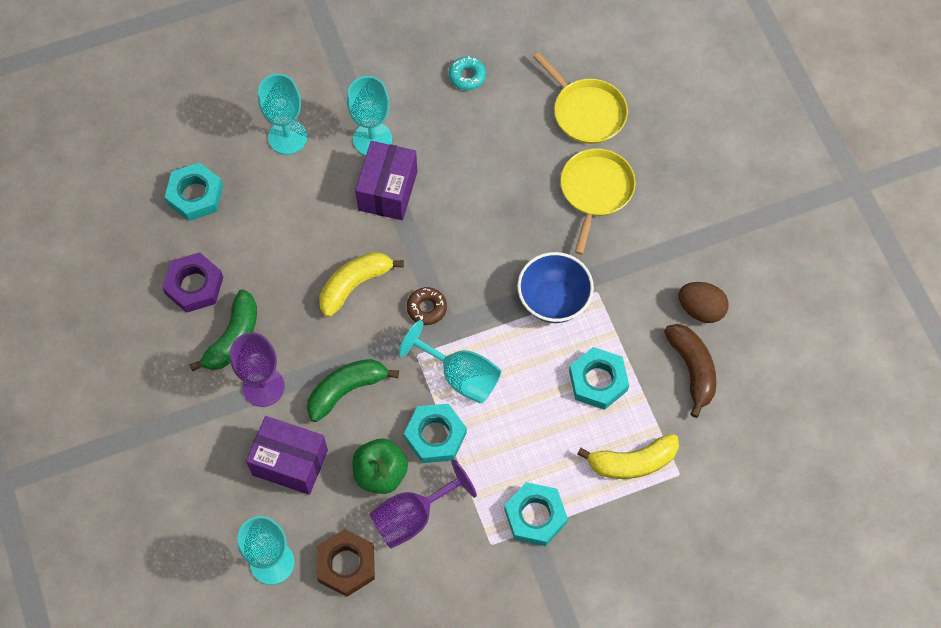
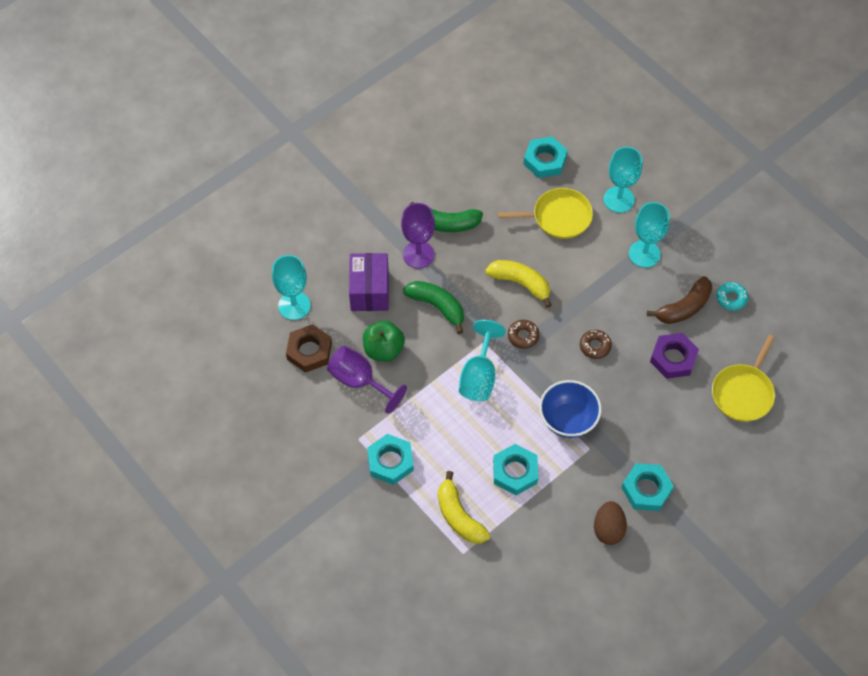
camera: 70 degrees right, 5 degrees down
(194, 285) = (475, 186): purple nut -> purple nut (673, 358)
(388, 191) = (606, 278): purple box -> none
(435, 436) = (426, 375): turquoise nut -> turquoise nut (646, 489)
(471, 236) = (595, 346): none -> brown donut
(596, 191) = (676, 421): yellow pan -> yellow pan (558, 217)
(692, 369) = (553, 537): brown banana -> brown banana (684, 307)

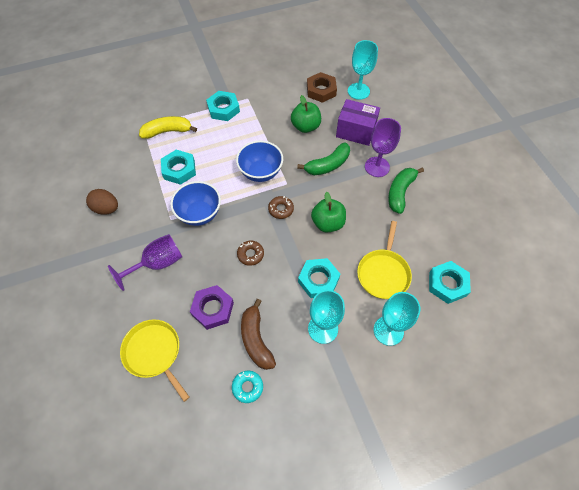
camera: 110 degrees right, 0 degrees up
(359, 381) = (288, 109): purple goblet -> purple goblet (157, 263)
(479, 376) = (260, 172): turquoise goblet -> blue bowl
(520, 283) = (327, 223): yellow banana -> green apple
(646, 489) = (119, 244): turquoise nut -> turquoise nut (318, 280)

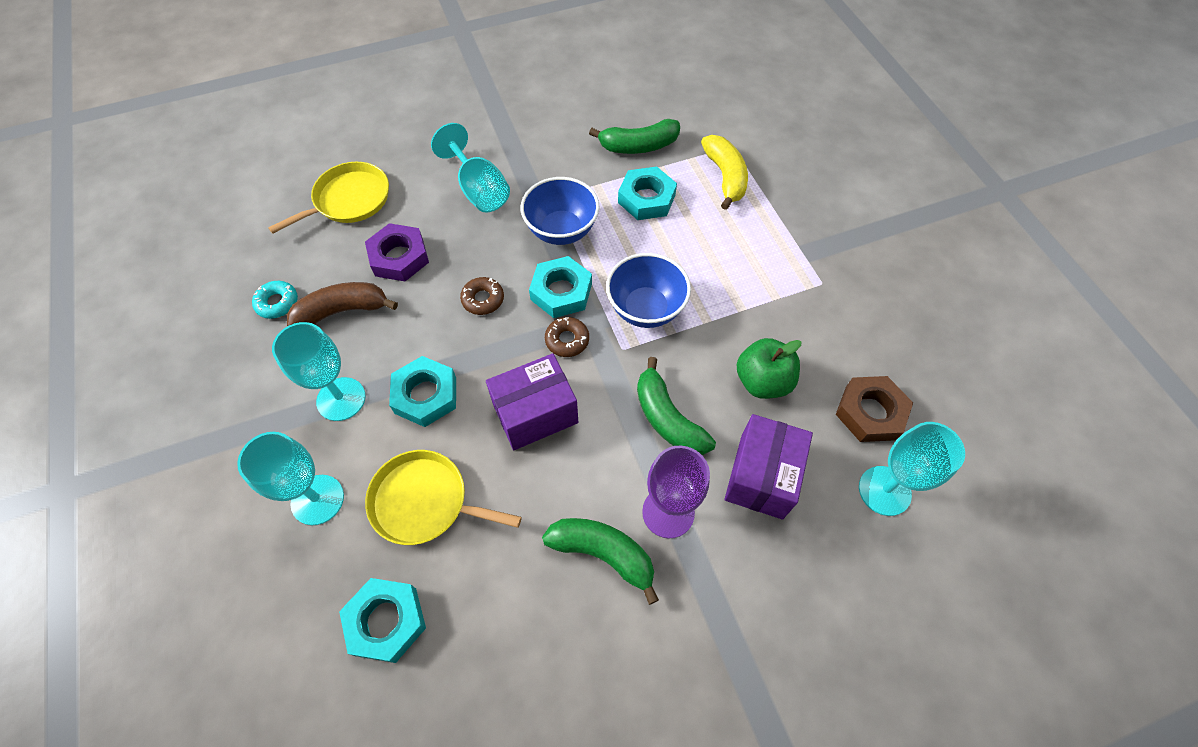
camera: 90 degrees right, 0 degrees up
(106, 209) = (573, 126): brown egg -> none
(133, 172) = (638, 146): none -> green banana
(157, 263) = (479, 190): purple goblet -> turquoise goblet
(223, 109) = (788, 248): turquoise nut -> turquoise nut (561, 291)
(327, 223) = (535, 413): green apple -> purple box

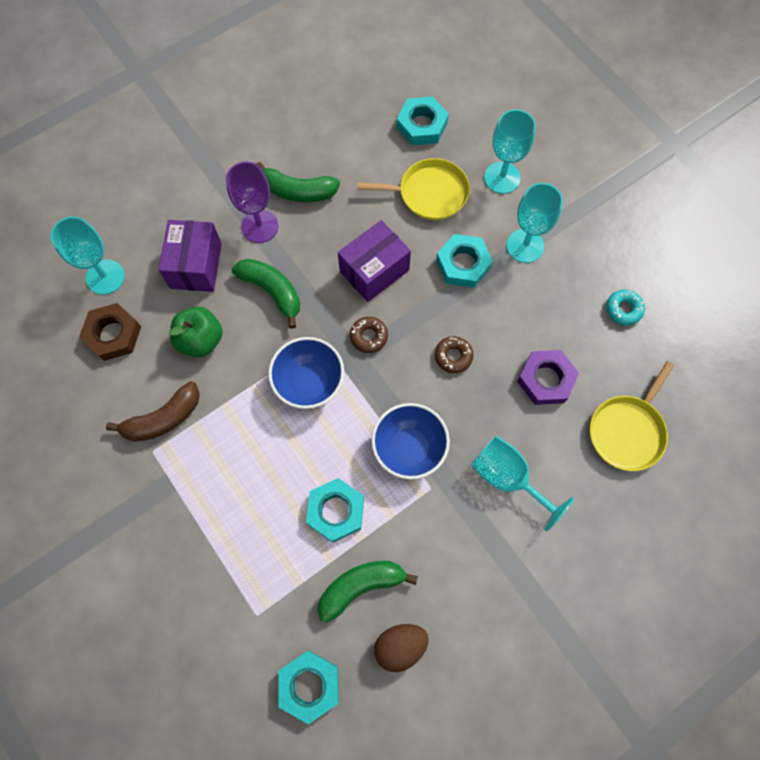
camera: 165 degrees right, 10 degrees up
(343, 311) = (565, 316): brown banana -> brown banana (163, 419)
(561, 291) = (388, 381): turquoise nut -> turquoise nut (309, 685)
(618, 107) = (400, 646): none -> brown egg
(725, 177) = (259, 564): yellow banana -> none

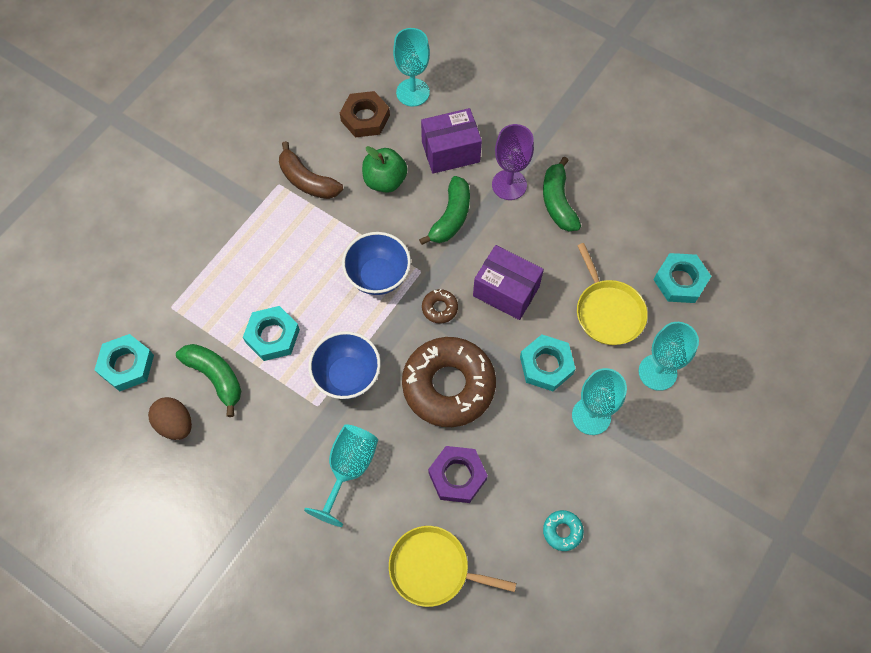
camera: 70 degrees right, 5 degrees down
(453, 356) = (448, 385): brown donut -> brown donut, size x2.47

